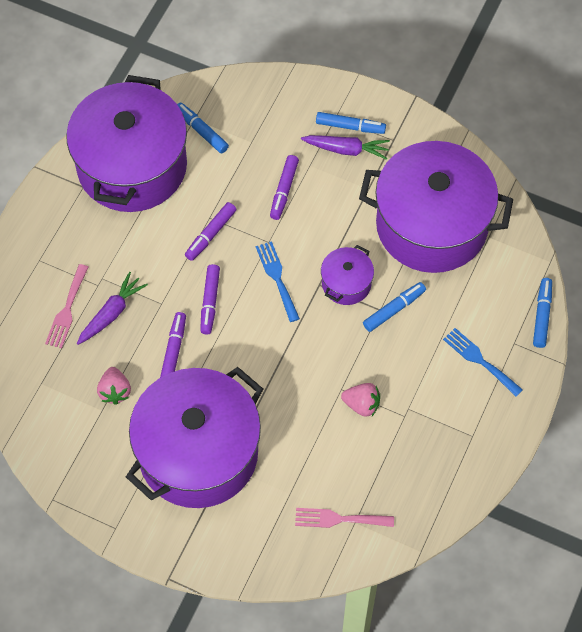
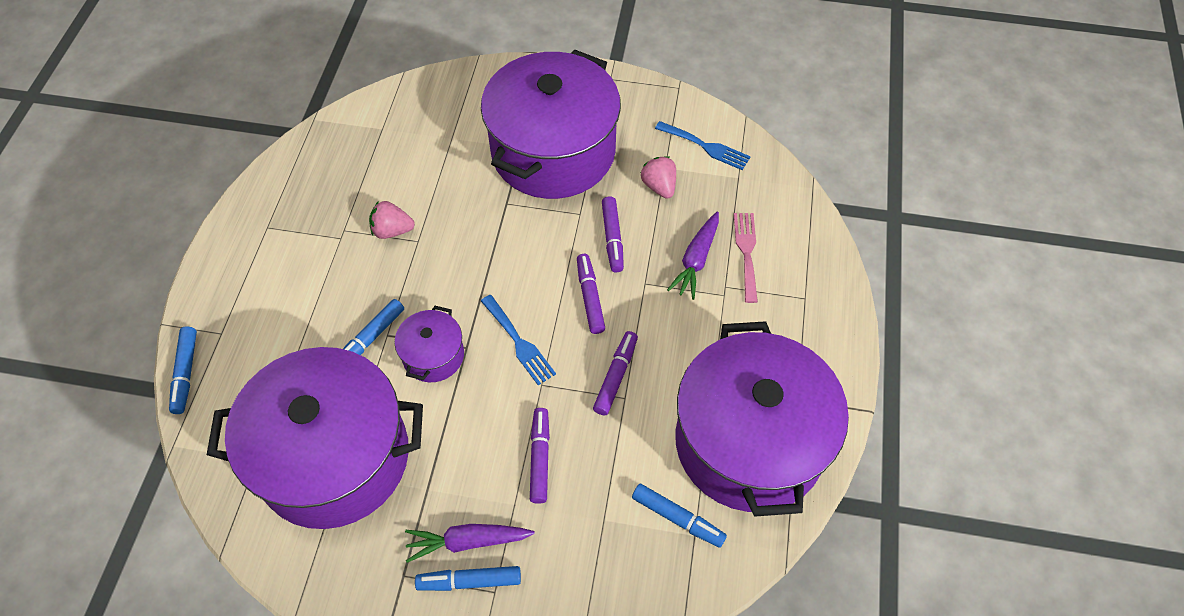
camera: 165 degrees right, 5 degrees down
(339, 519) = (398, 127): pink fork -> none
(479, 360) = (262, 305): blue fork -> blue fork (706, 146)

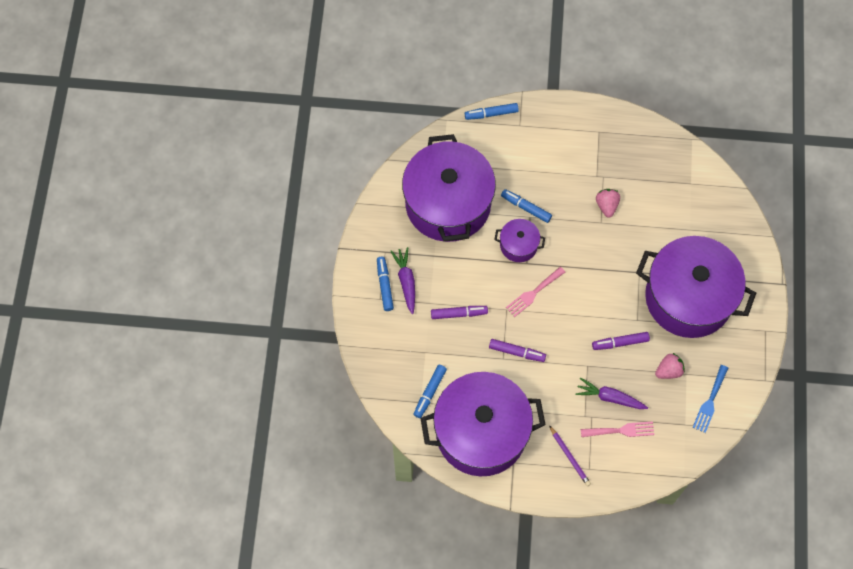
camera: 85 degrees right, 10 degrees up
(519, 343) = (533, 293): blue fork -> pink fork
(590, 297) = (571, 332): purple marker -> none
(787, 321) = (570, 457): none -> purple pencil

